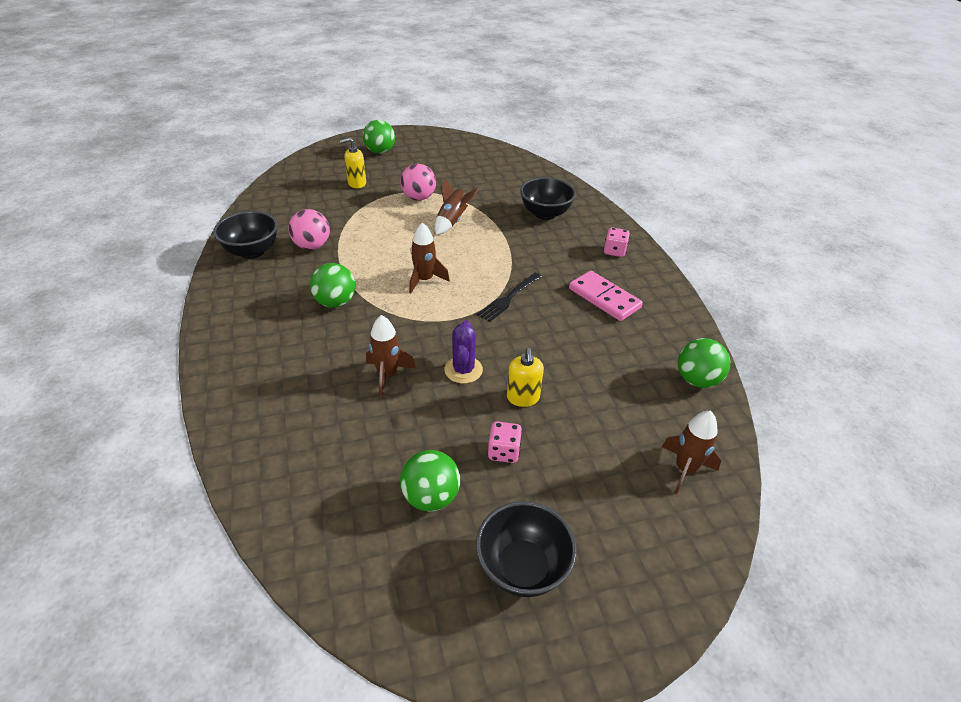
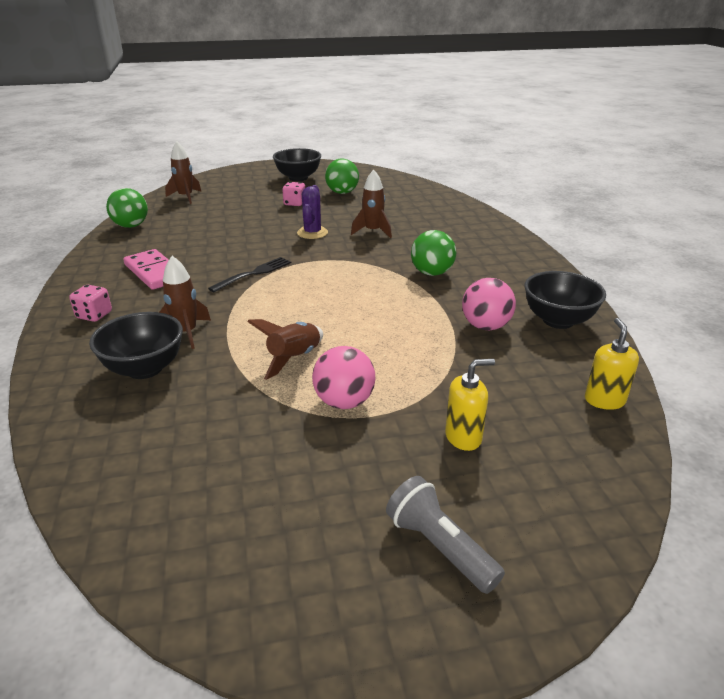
camera: 175 degrees left, 10 degrees down
(380, 152) = (439, 547): green ball -> grey flashlight
(424, 280) = (340, 289): brown rocket -> brown rocket (186, 333)
(523, 398) = (271, 221): yellow soap dispenser -> yellow soap dispenser (604, 400)

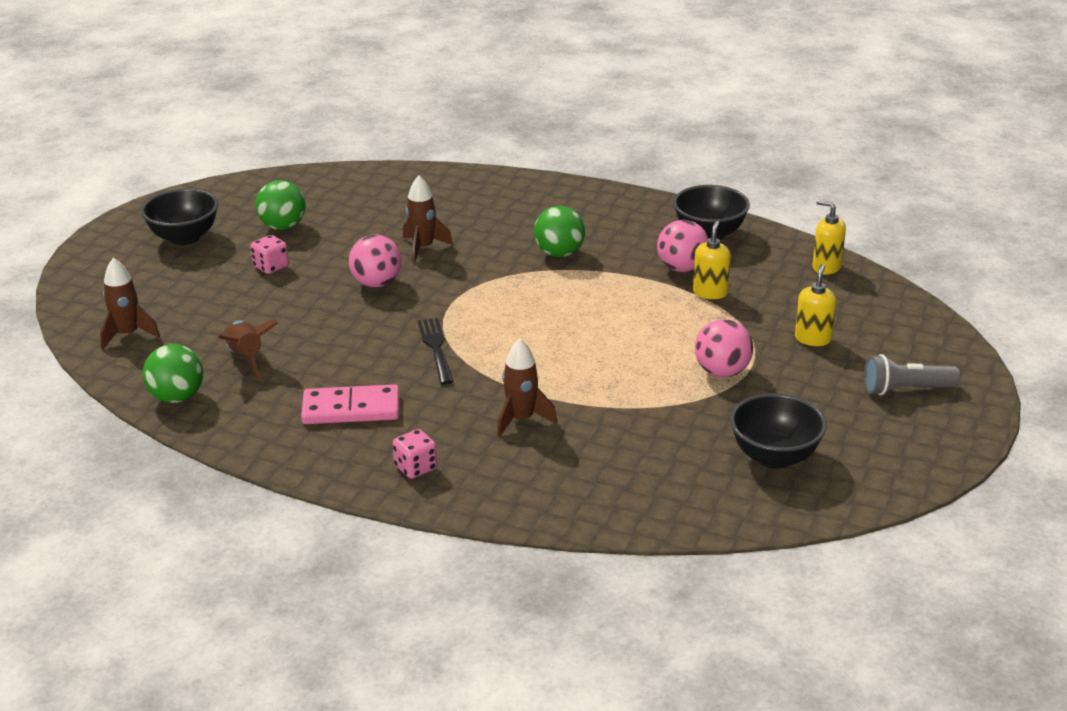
camera: 55 degrees left, 0 degrees up
(145, 369) = (565, 457): black bowl -> black bowl (774, 457)
(294, 358) = (633, 375): brown rocket -> brown rocket (246, 358)
(312, 233) = (377, 283): purple cactus -> pink ball
(467, 352) = (710, 292): none -> yellow soap dispenser

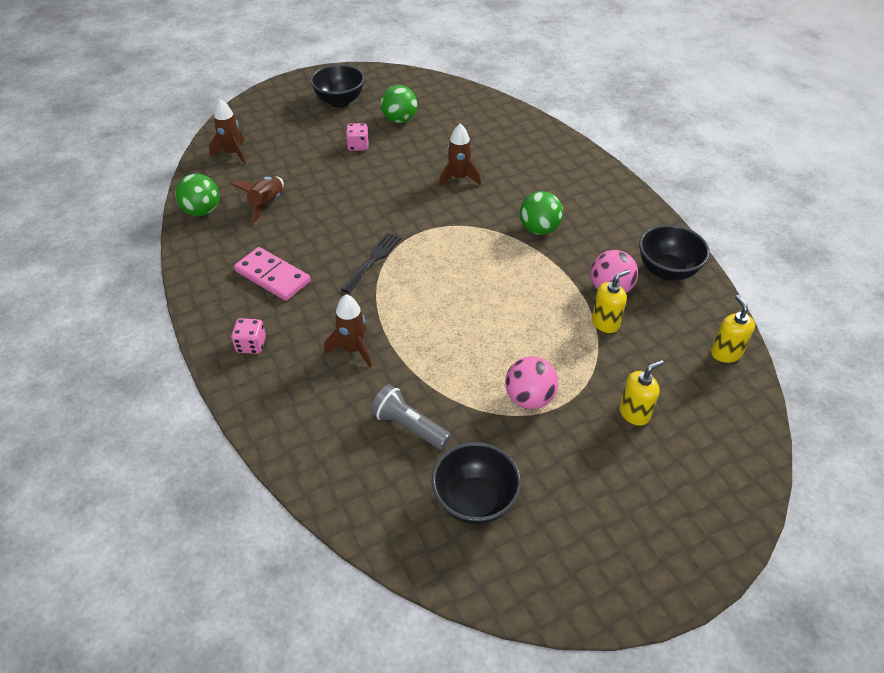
camera: 40 degrees right, 15 degrees up
(377, 283) = (400, 190): pink ball -> none
(905, 389) = (652, 512): grey flashlight -> grey flashlight (409, 426)

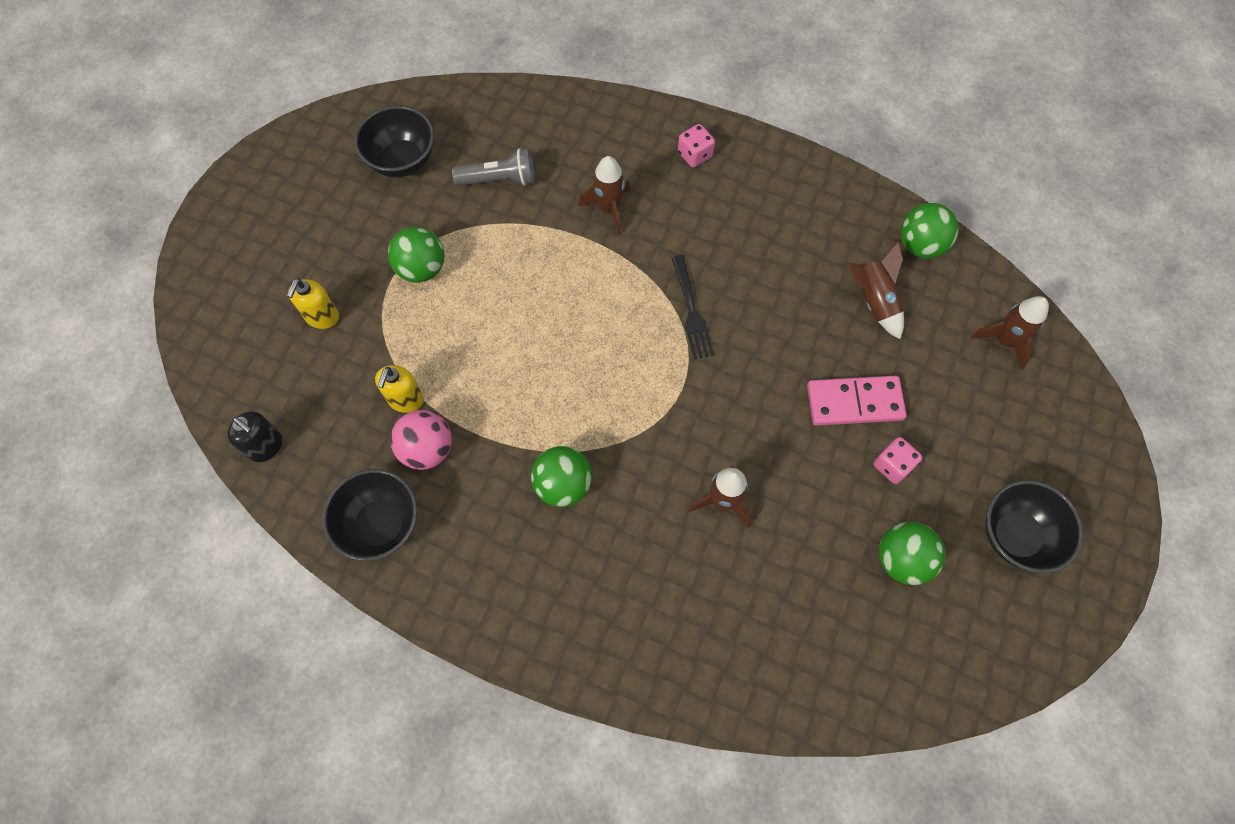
camera: 140 degrees right, 20 degrees up
(273, 276) = (759, 226): pink domino -> pink domino (854, 402)
(529, 398) = (422, 268): pink ball -> green ball
(725, 353) = (266, 446): yellow soap dispenser -> black soap dispenser

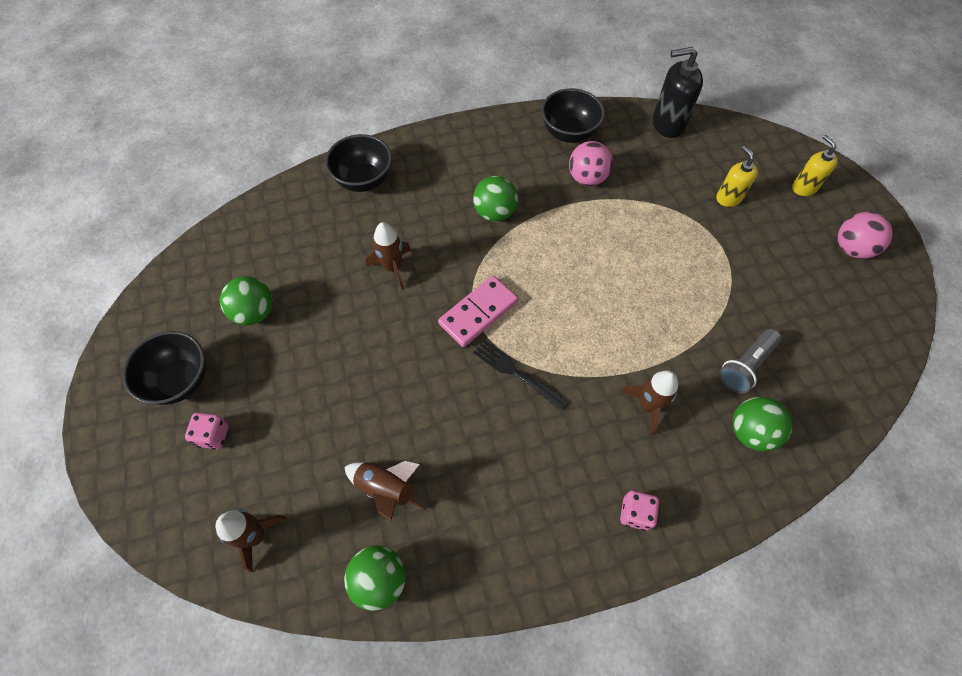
camera: 140 degrees right, 5 degrees down
(266, 446) = (667, 124): black soap dispenser -> black soap dispenser, size x1.56
(288, 193) = (851, 248): none -> pink ball
(402, 161) = (821, 326): black bowl -> black bowl (364, 180)
(405, 400) = (628, 192): yellow soap dispenser -> yellow soap dispenser (804, 187)
(422, 268) = (713, 266): green ball -> green ball (750, 432)
(854, 402) = (349, 392): pink domino -> pink domino (478, 312)
(892, 465) = (294, 367): pink dice -> pink dice (213, 435)

